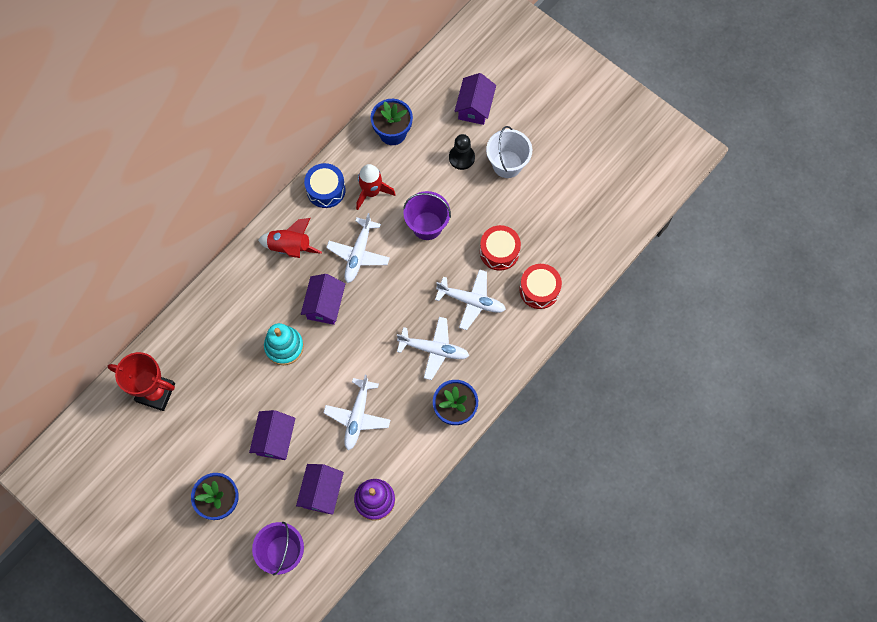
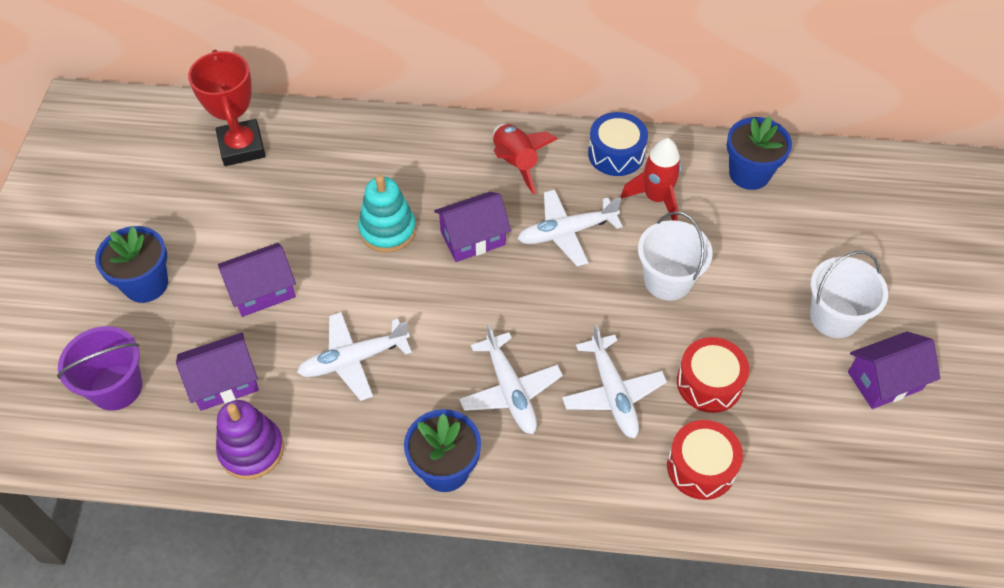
camera: 55 degrees right, 15 degrees down
(427, 226) = (667, 280): purple bucket -> white bucket
(461, 157) = (791, 262): black pawn -> none
(474, 107) = (870, 235): purple house -> purple house (884, 381)

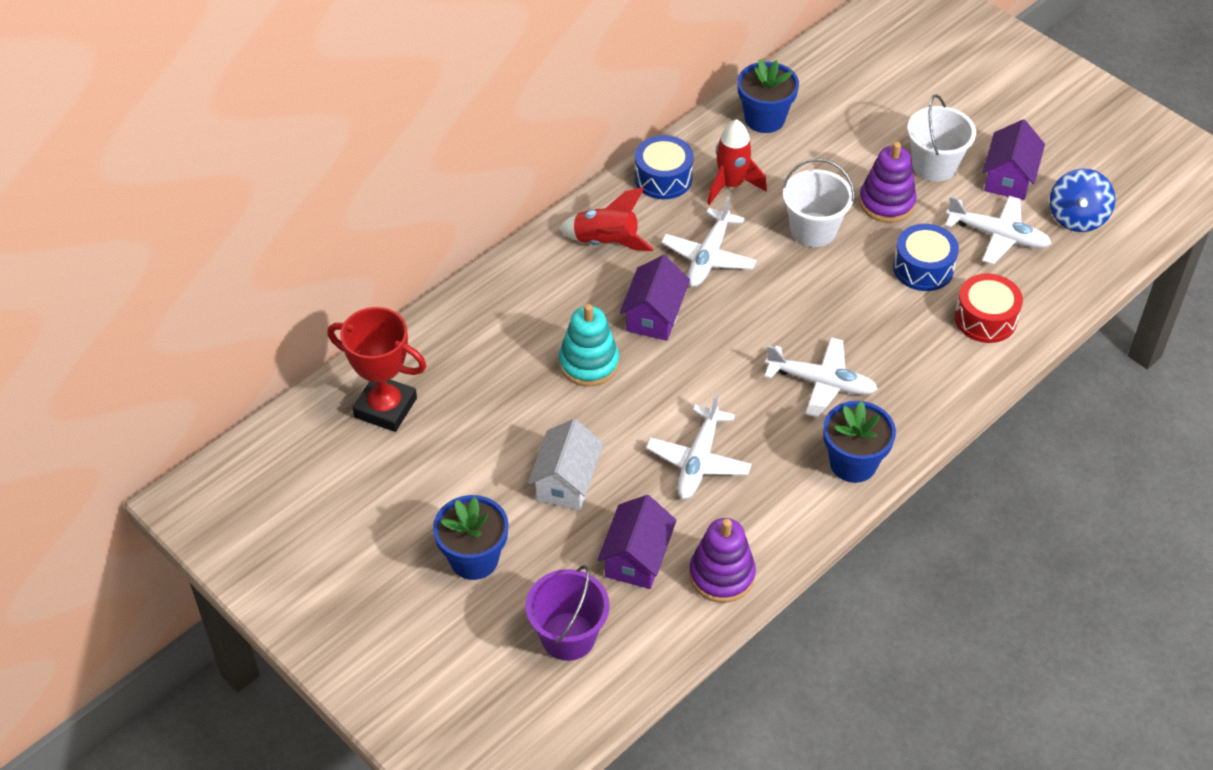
camera: 50 degrees left, 5 degrees down
(262, 291) = (566, 481): purple house -> white house
(612, 393) = (880, 326): white plane -> white plane (997, 235)
(709, 383) = (923, 268): red drum -> blue drum
(753, 310) = (886, 202): none -> purple stacking toy
(900, 465) = (1077, 217): none -> blue spinning top

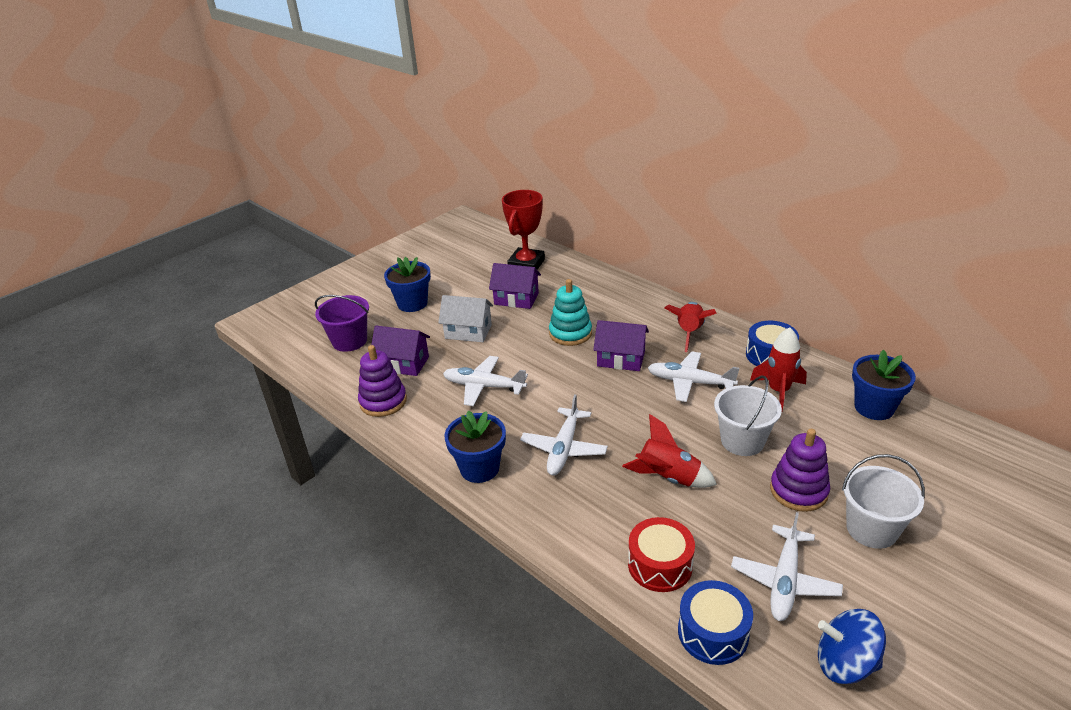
camera: 90 degrees right, 15 degrees down
(868, 298) = (667, 478): none -> red rocket
(923, 268) = (717, 517): blue drum -> blue drum (713, 633)
(1009, 178) = (883, 596): purple house -> purple house (516, 299)

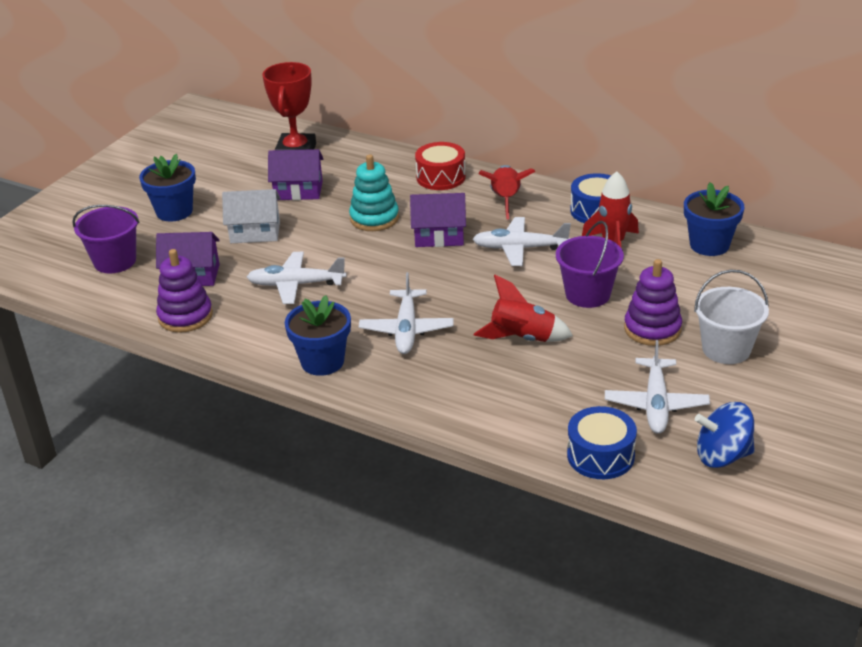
camera: 15 degrees left, 0 degrees up
(660, 565) = (536, 412): red drum -> red drum (441, 177)
(742, 441) = (587, 294): white bucket -> purple bucket

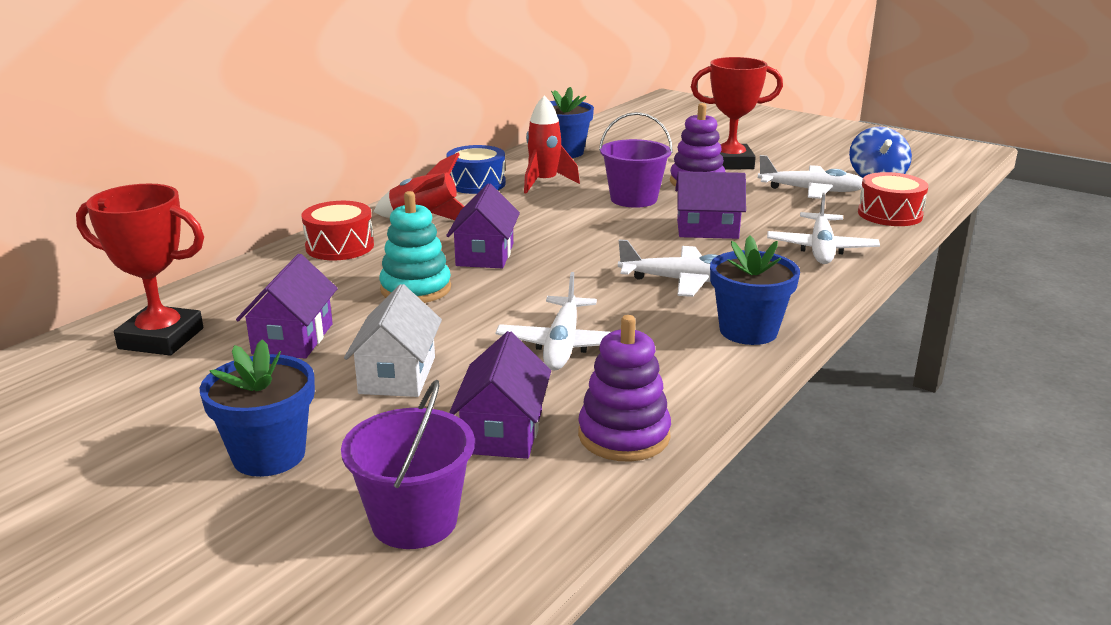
camera: 85 degrees left, 10 degrees down
(520, 248) = (534, 219): white plane -> white plane (821, 248)
(522, 338) = (707, 229): red rocket -> purple house
(600, 455) = (890, 214): blue drum -> red drum
(726, 349) = (730, 163): white bucket -> red trophy

